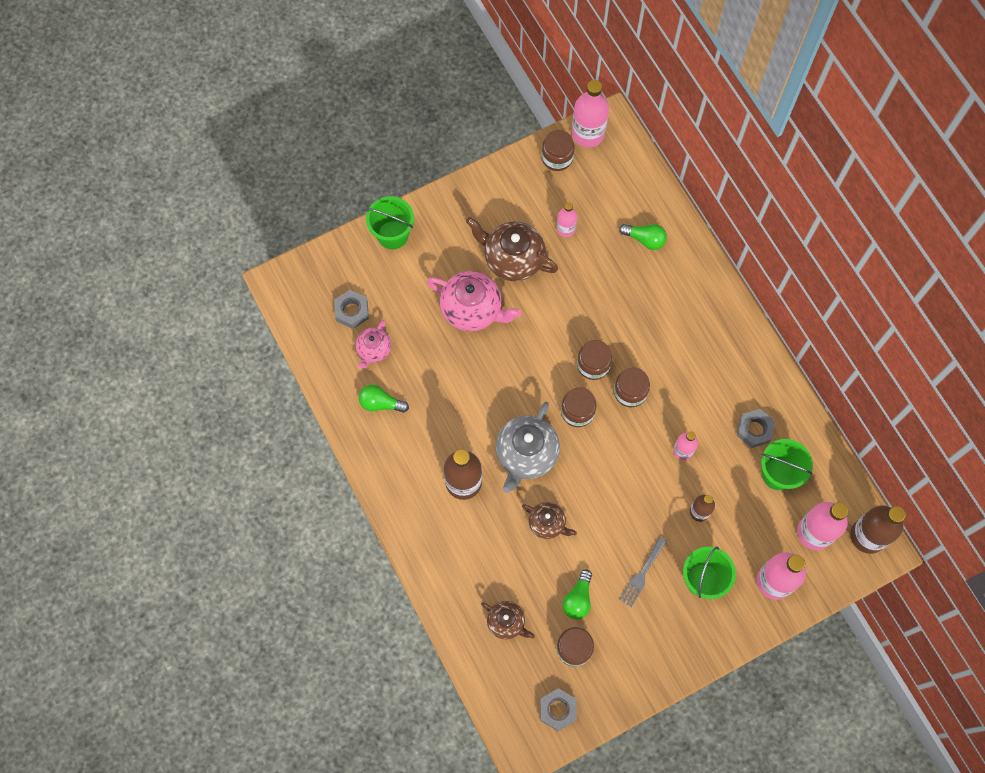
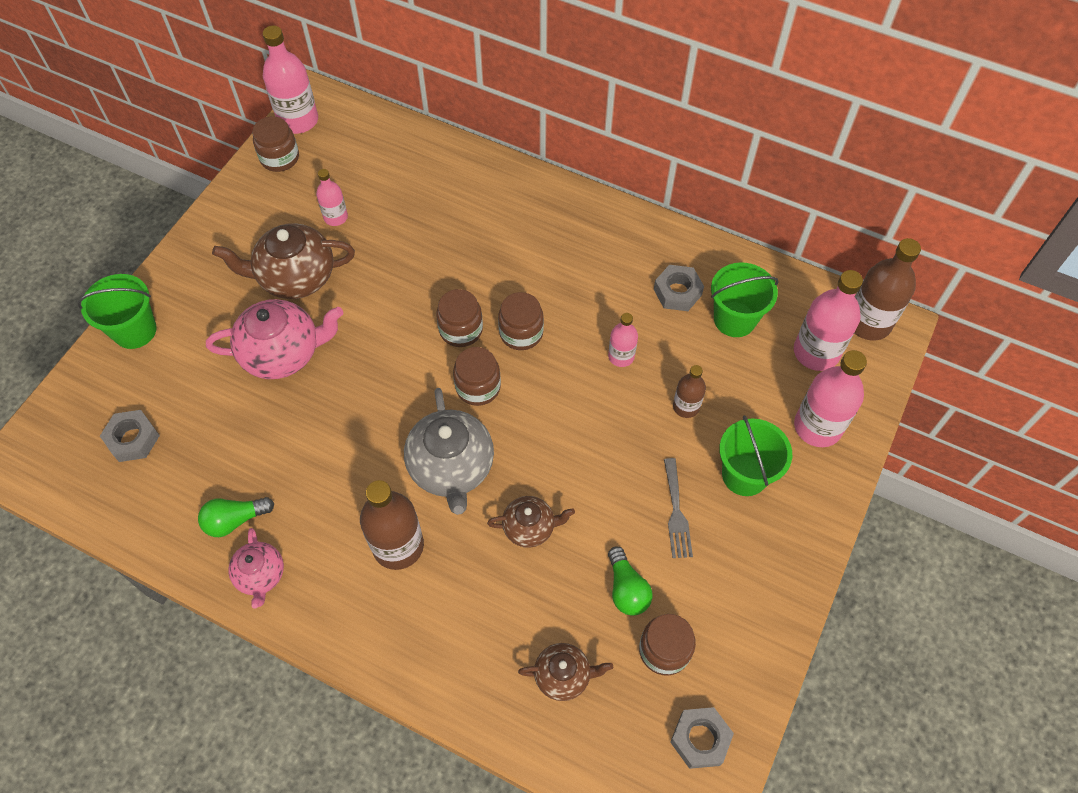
camera: 35 degrees left, 10 degrees down
(374, 350) = (188, 465): pink teapot -> pink teapot (261, 575)
(645, 239) = (428, 182): green light bulb -> none

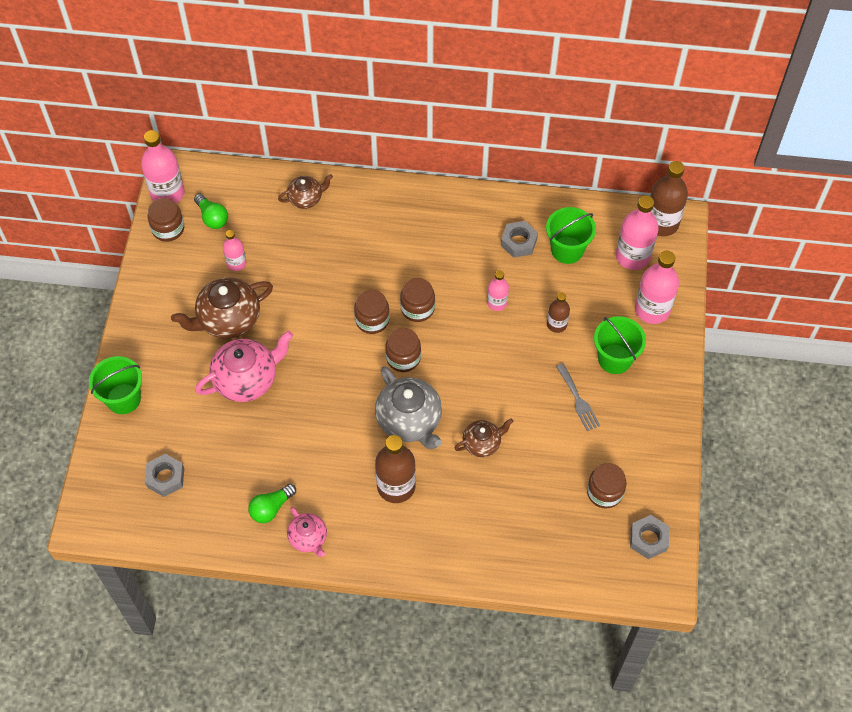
camera: 20 degrees left, 0 degrees up
(563, 675) = (545, 531): brown teapot -> brown teapot (306, 198)
(626, 589) = (564, 461): green light bulb -> green light bulb (212, 217)

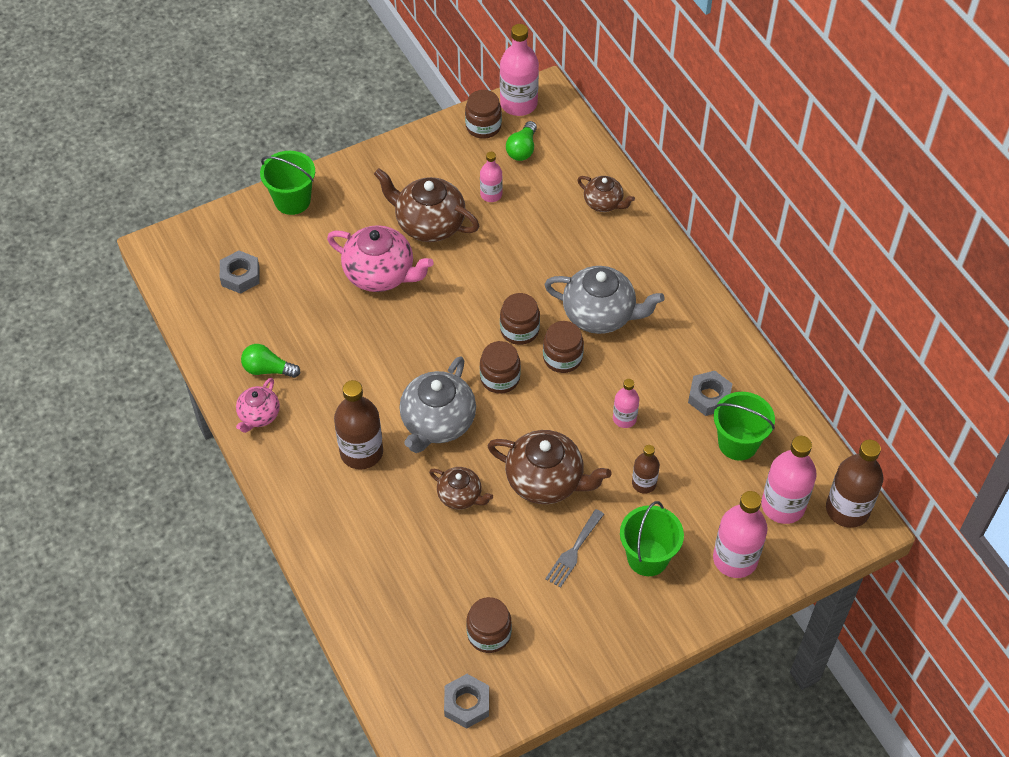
camera: 55 degrees right, 5 degrees down
(400, 262) = (600, 314): none -> grey teapot
(510, 382) = (546, 481): none -> brown teapot

